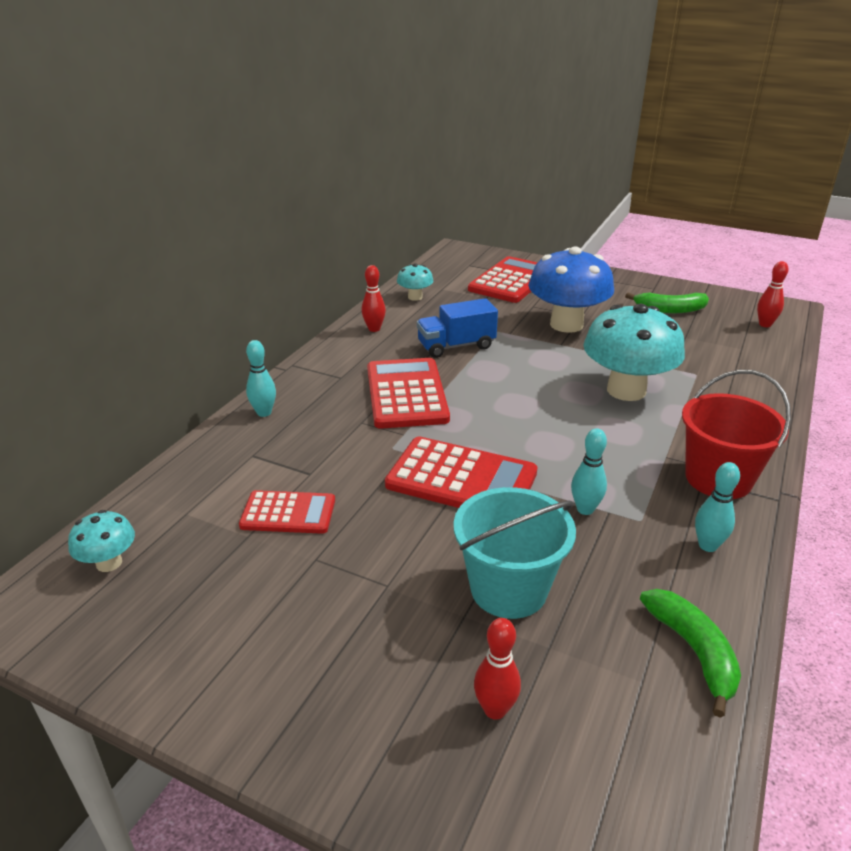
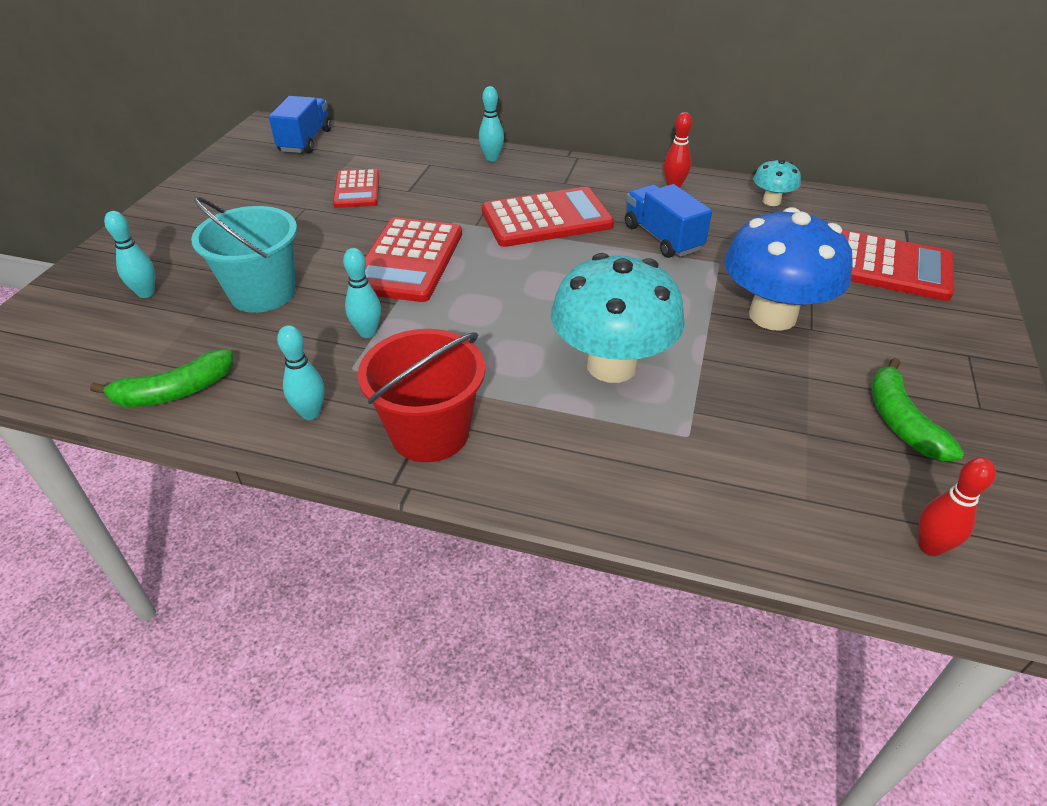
camera: 80 degrees right, 10 degrees up
(109, 563) = (305, 141): turquoise mushroom -> blue truck
(495, 709) = (146, 293): red bowling pin -> turquoise bowling pin

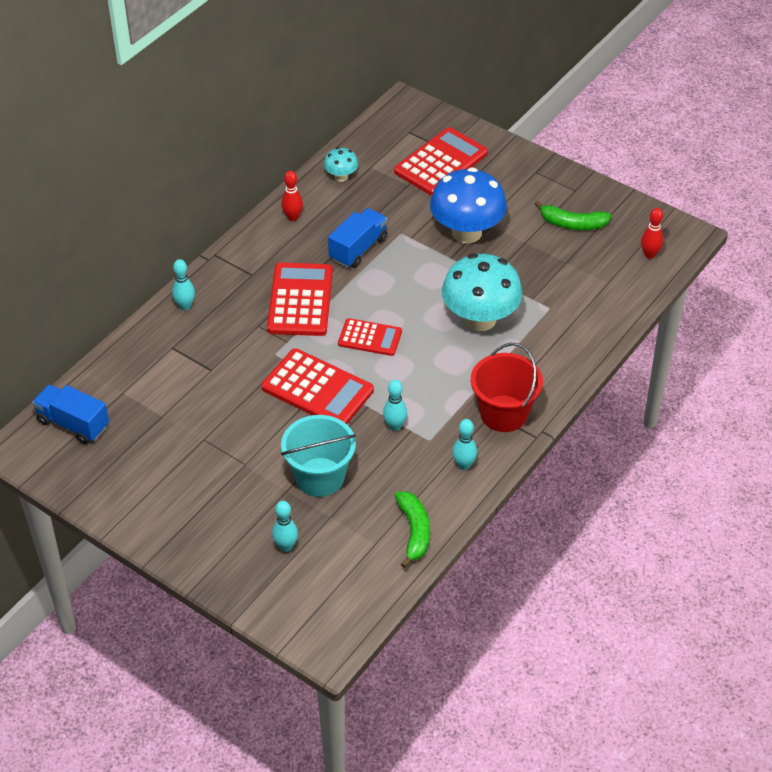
camera: 70 degrees left, 5 degrees up
(357, 189) = (191, 401): red calculator -> red calculator (370, 338)
(662, 238) = (358, 249): blue truck -> blue truck turned 135 degrees clockwise

